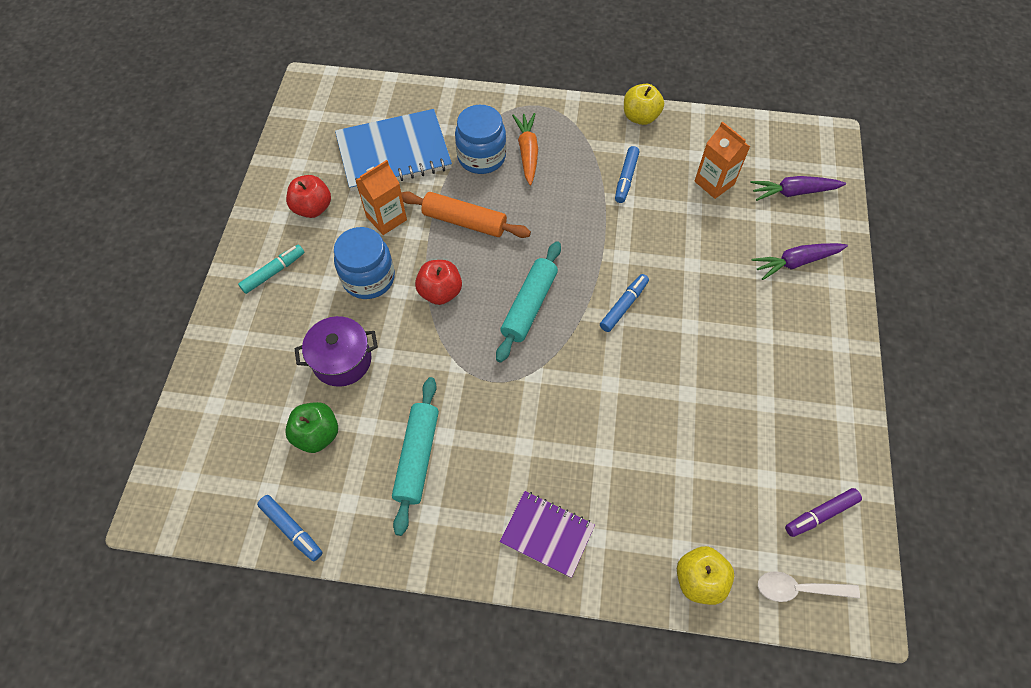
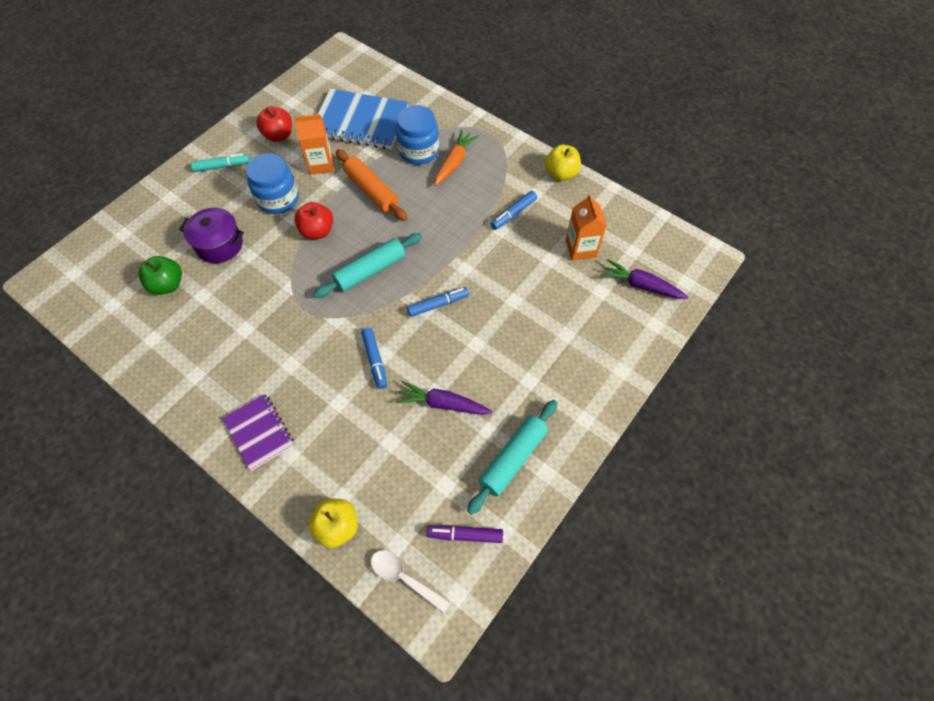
camera: 30 degrees right, 0 degrees up
(292, 529) = (107, 336): blue marker -> blue marker (375, 360)
(417, 457) = (217, 333): turquoise rolling pin -> turquoise rolling pin (513, 458)
(796, 262) = (599, 339): purple carrot -> purple carrot (443, 404)

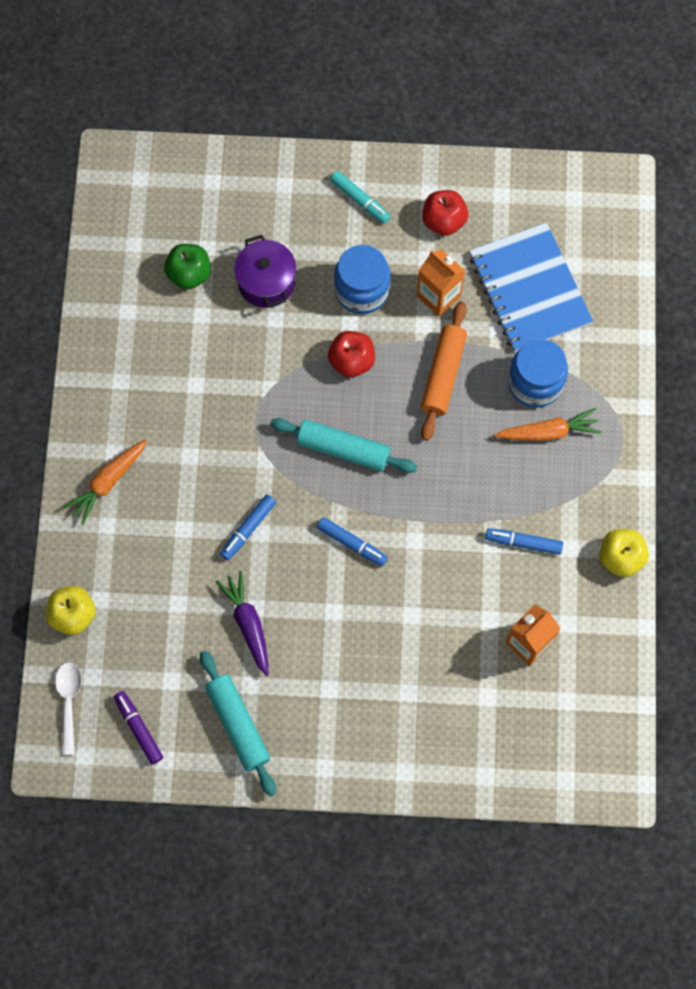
camera: 55 degrees right, 10 degrees up
(259, 432) = (108, 482): purple notebook -> orange carrot
(513, 458) = (238, 725): turquoise rolling pin -> turquoise rolling pin turned 60 degrees clockwise
(641, 285) = (525, 734): purple carrot -> none

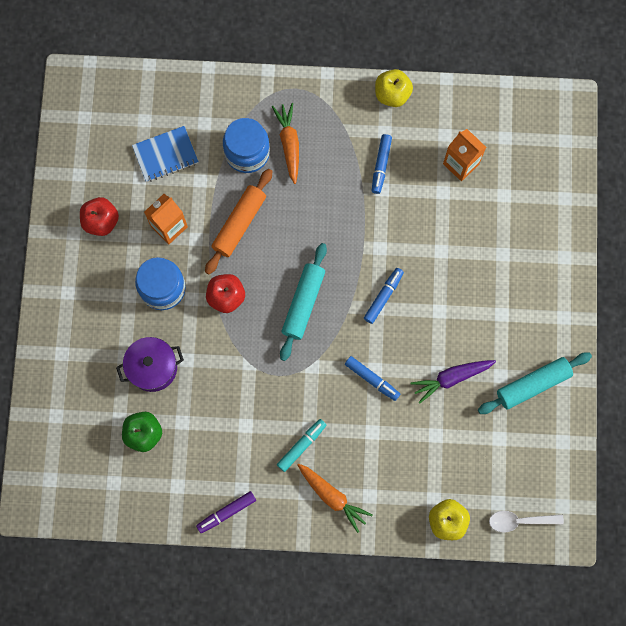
camera: 90 degrees left, 5 degrees up
(138, 728) = (539, 463): purple marker -> purple marker (226, 512)
(360, 200) = (79, 290): turquoise marker -> turquoise marker (301, 445)
(443, 375) = (239, 224): orange rolling pin -> orange rolling pin turned 75 degrees counterclockwise
(529, 290) = (165, 155): blue notebook -> blue notebook, size x0.59

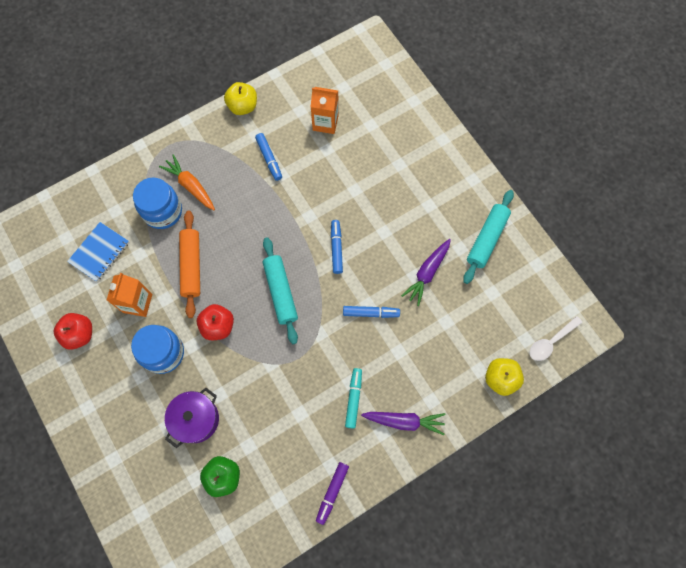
camera: 35 degrees left, 5 degrees down
(332, 496) = (404, 421): orange carrot -> purple carrot

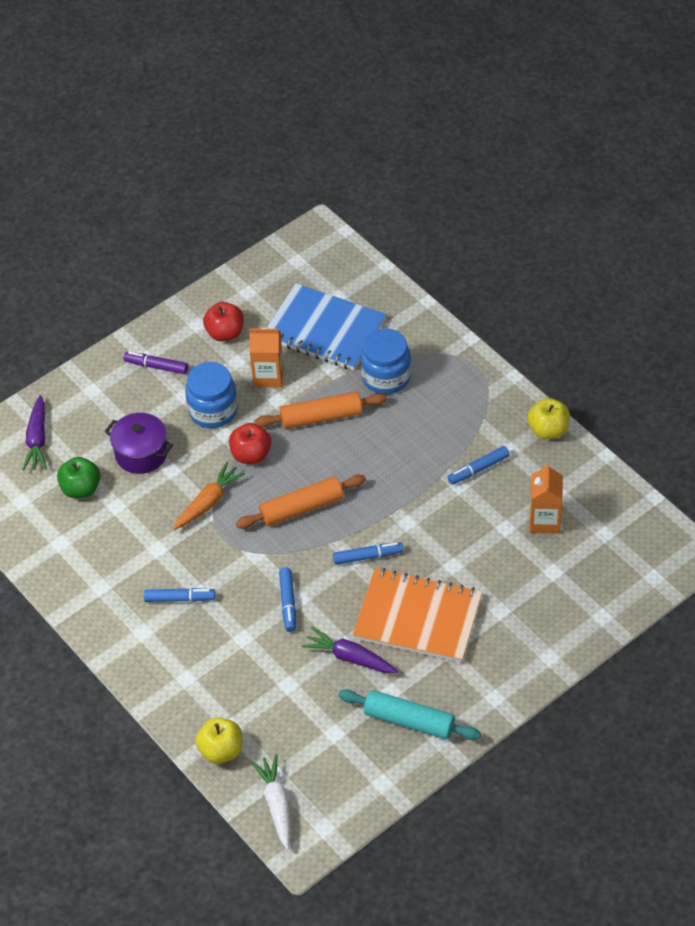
camera: 85 degrees right, 20 degrees down
(99, 252) = (324, 330): blue notebook -> blue notebook, size x1.70
(190, 186) = (425, 397): orange carrot -> orange carrot (208, 502)
(280, 292) = (301, 508): turquoise rolling pin -> orange rolling pin
(332, 492) = (71, 591): purple marker -> purple marker (156, 366)
(353, 398) = (180, 599): turquoise marker -> blue marker
(397, 220) = (418, 617): none -> orange notebook
(404, 421) = (158, 653): purple carrot -> purple carrot (37, 439)
(550, 342) = (276, 805): white spoon -> white carrot

